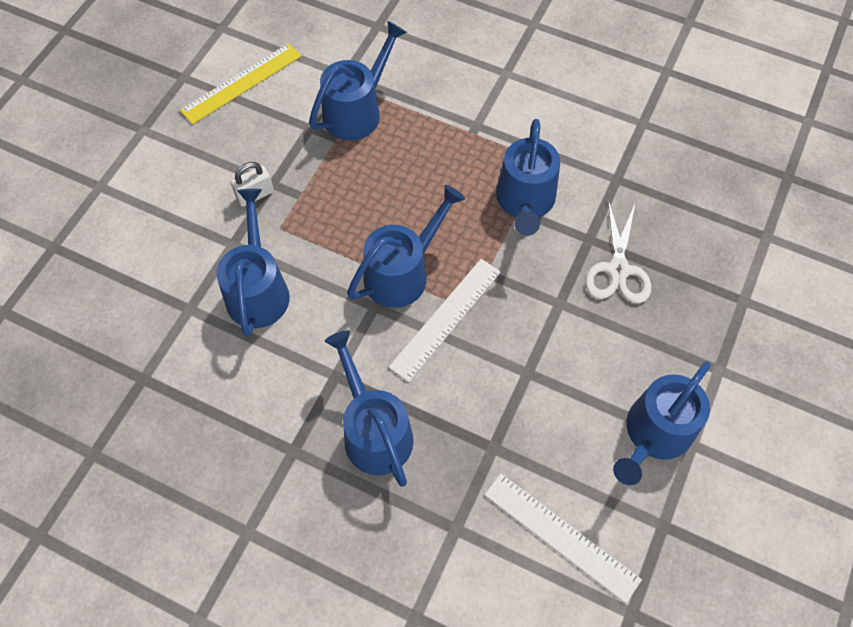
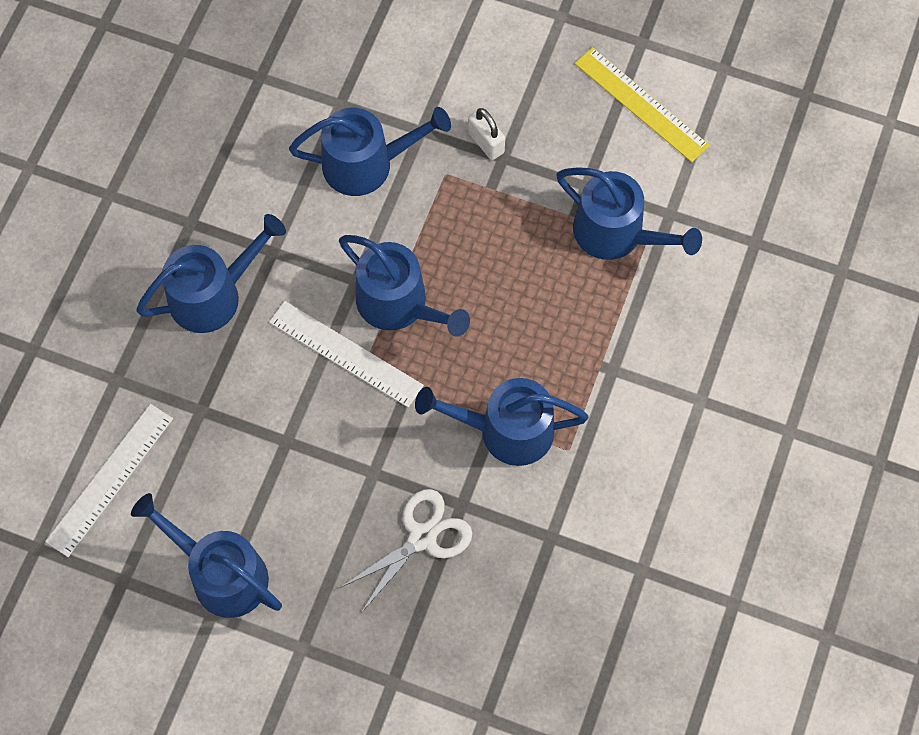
camera: 85 degrees right, 5 degrees up
(618, 270) = (422, 537): white scissors -> white scissors turned 135 degrees clockwise

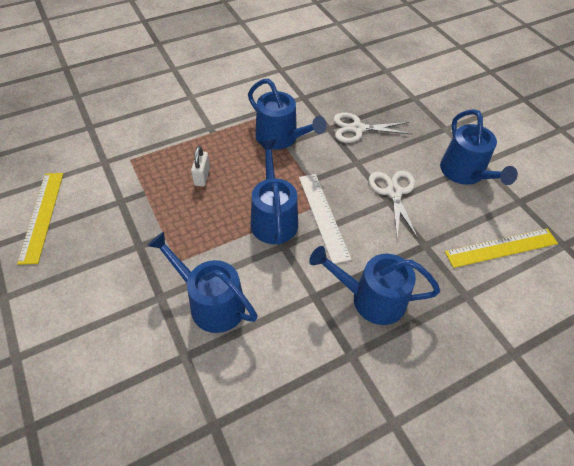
camera: 140 degrees left, 15 degrees down
(110, 479) = (501, 248): white ruler -> yellow ruler
(290, 460) = (394, 192): none -> white scissors
(486, 143) = (137, 260): white padlock -> white padlock (202, 176)
(616, 234) = (137, 171): blue watering can -> none

